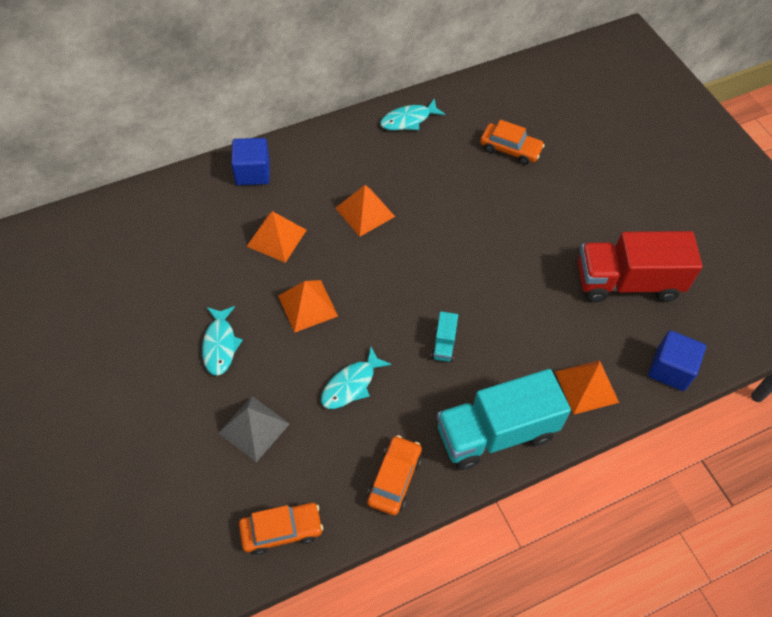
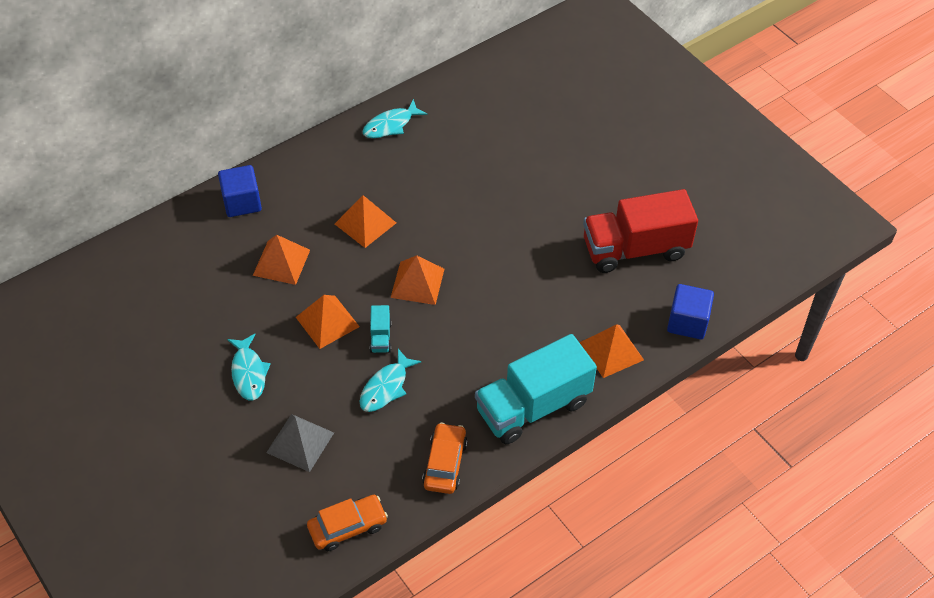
camera: 10 degrees left, 5 degrees down
(403, 280) = (417, 283): none -> orange pyramid
(444, 344) = (468, 335): turquoise truck -> turquoise truck (380, 337)
(510, 149) = (499, 139): orange car -> none

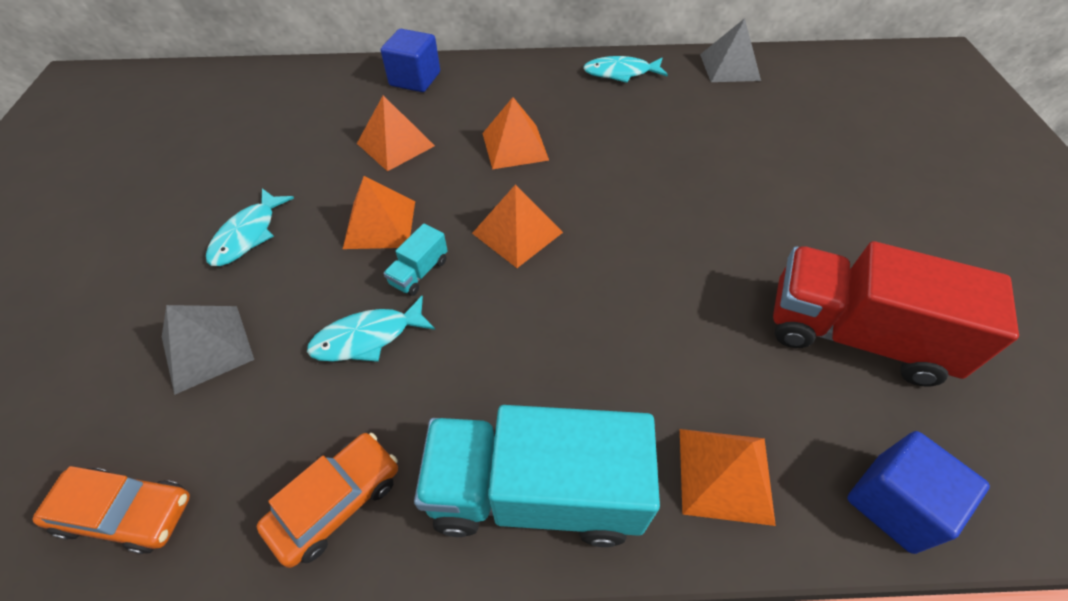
camera: 35 degrees right, 0 degrees up
(463, 84) = (729, 67): none -> grey pyramid

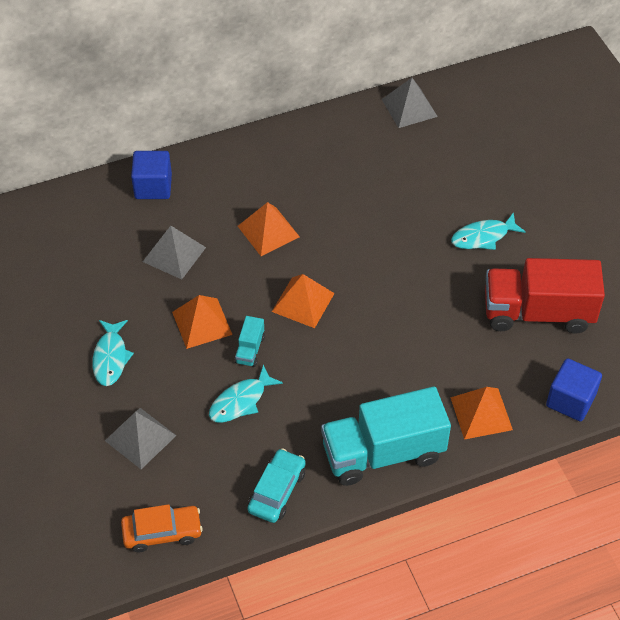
camera: 20 degrees left, 0 degrees up
(337, 502) = (277, 491): orange car -> turquoise car
(395, 144) = (174, 254): orange pyramid -> grey pyramid
(621, 73) = (323, 136): turquoise fish -> turquoise fish (483, 237)

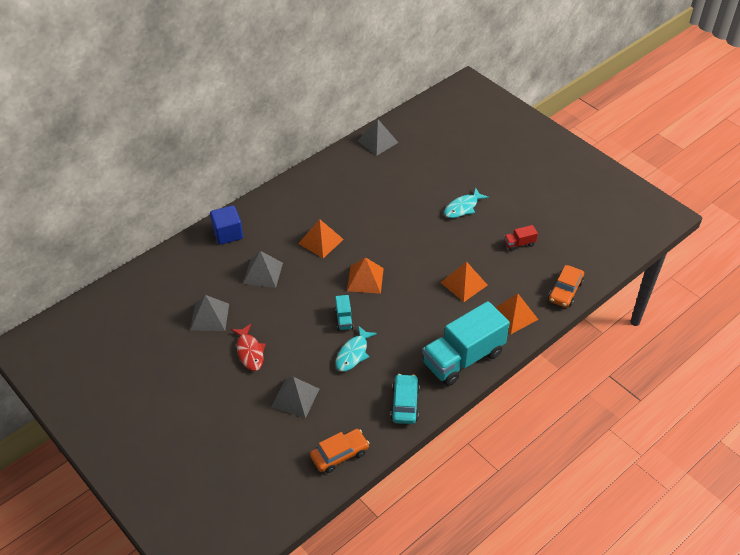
camera: 20 degrees left, 5 degrees down
(81, 295) = (209, 317): none -> grey pyramid
(110, 358) = (250, 352): turquoise fish -> red fish
(202, 323) = (303, 311): orange pyramid -> orange pyramid (463, 283)
(538, 312) = (519, 244): red truck -> red truck, size x0.41
(570, 400) = (565, 291): blue cube -> orange car

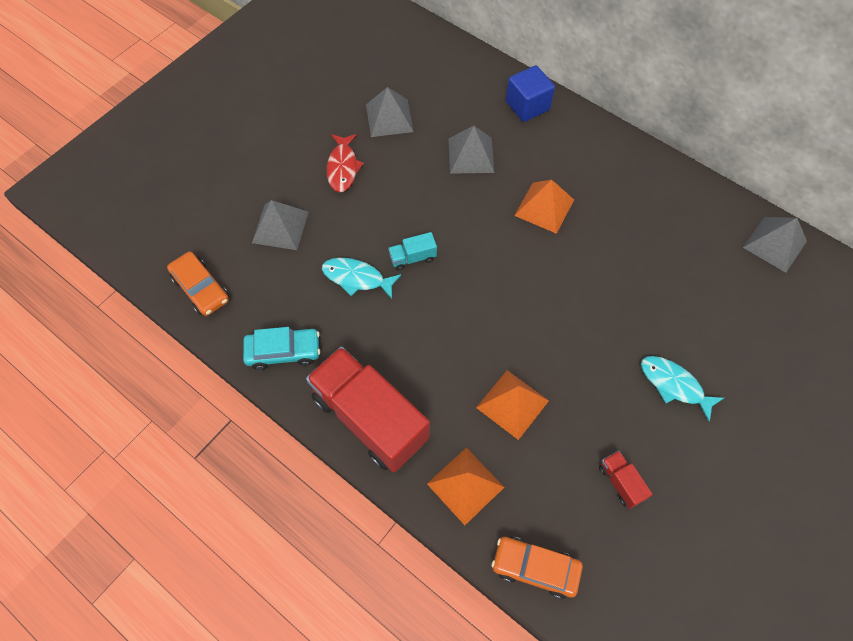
camera: 80 degrees right, 15 degrees up
(250, 352) = (343, 167): red fish -> red fish turned 60 degrees counterclockwise
(365, 279) = (488, 272): orange pyramid -> none
(463, 358) = (370, 418): turquoise truck -> red truck

